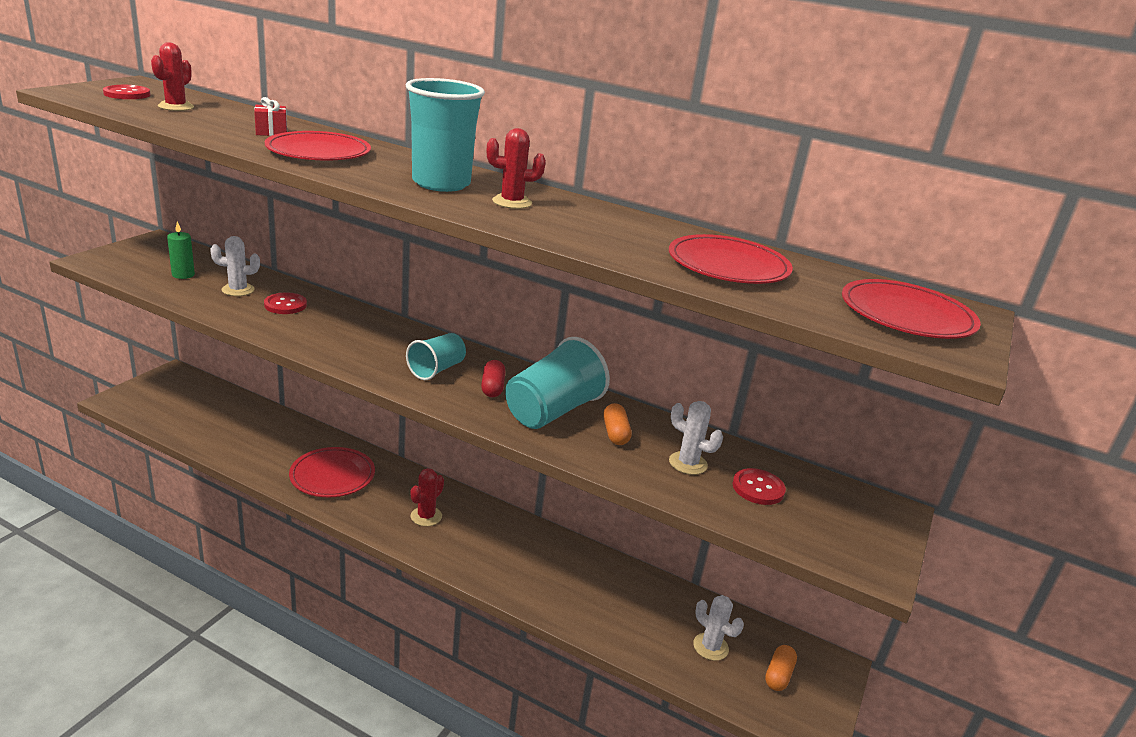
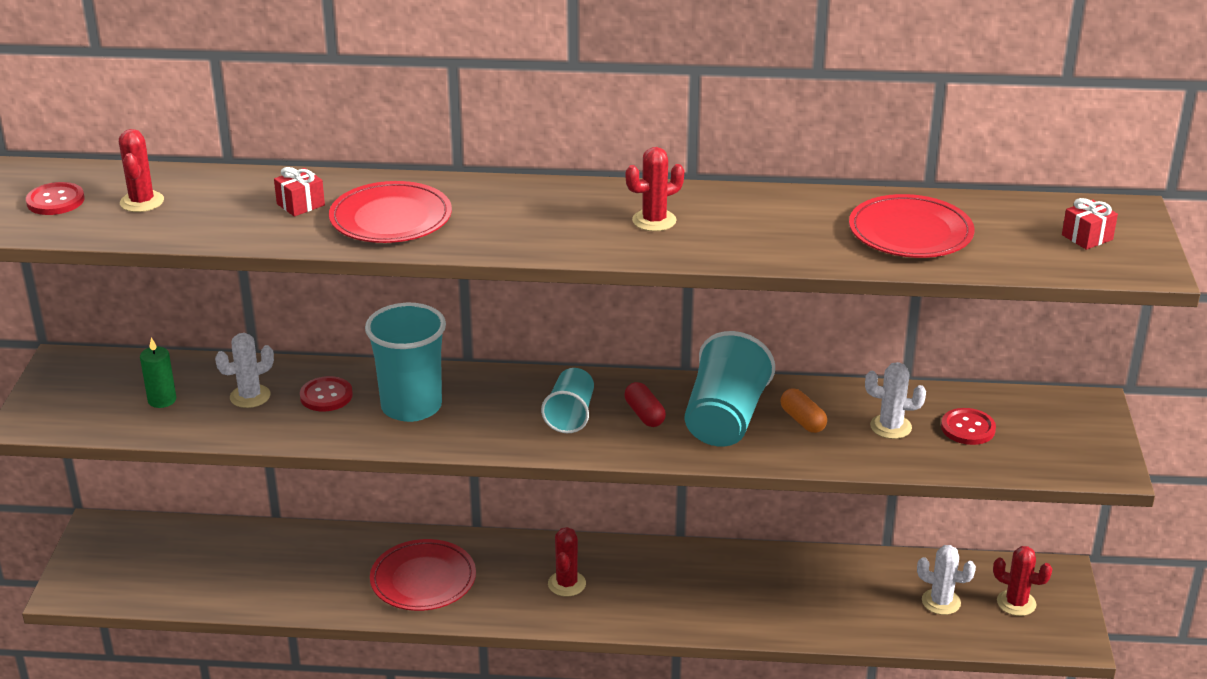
camera: 20 degrees left, 5 degrees up
(441, 183) = (562, 219): turquoise cup -> turquoise cup (411, 406)
(778, 675) = (1016, 603): orange capsule -> red cactus
(906, 315) = (1087, 237): red plate -> red gift

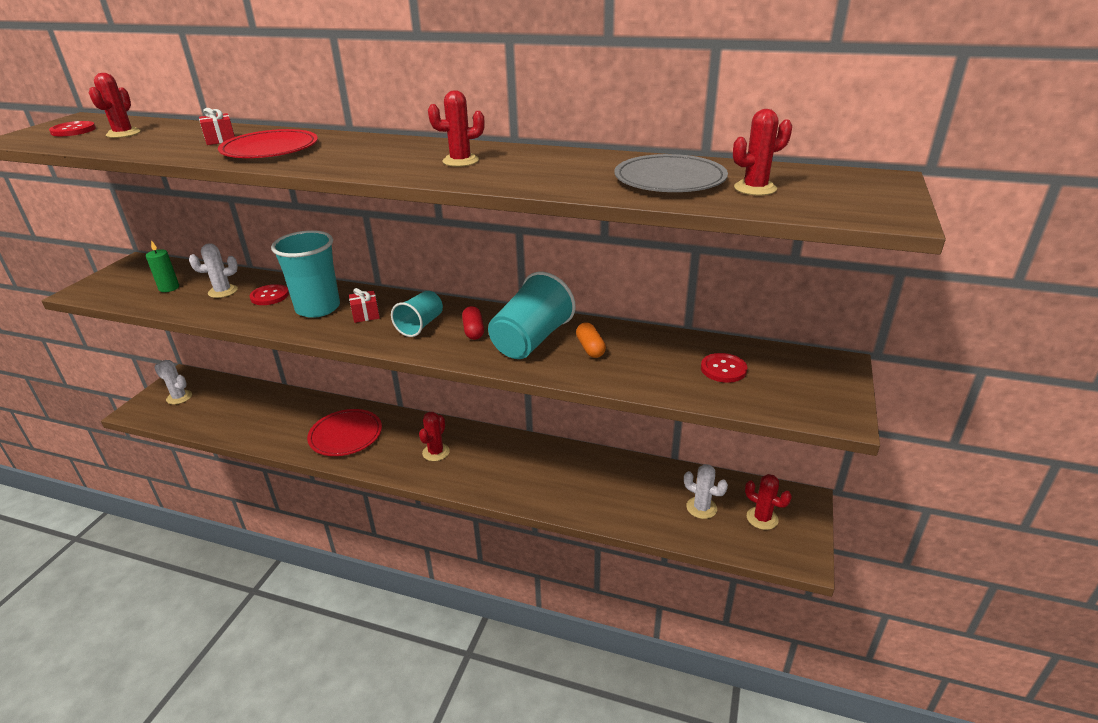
camera: 15 degrees right, 0 degrees up
(890, 427) = (659, 361): white cactus -> white cactus (179, 397)
(910, 232) = (669, 179): red plate -> grey plate
(1005, 239) = (755, 188): none -> red cactus
(1087, 237) = (836, 192): red gift -> red gift (366, 315)

